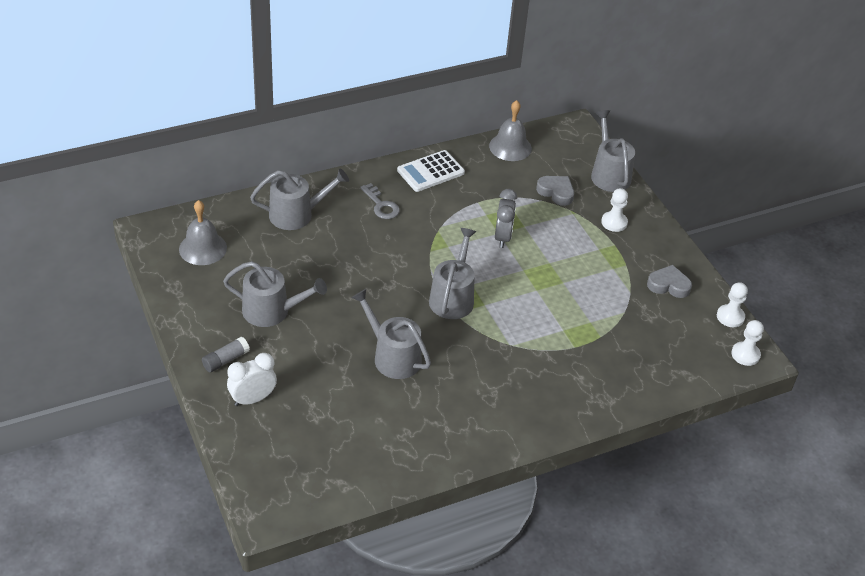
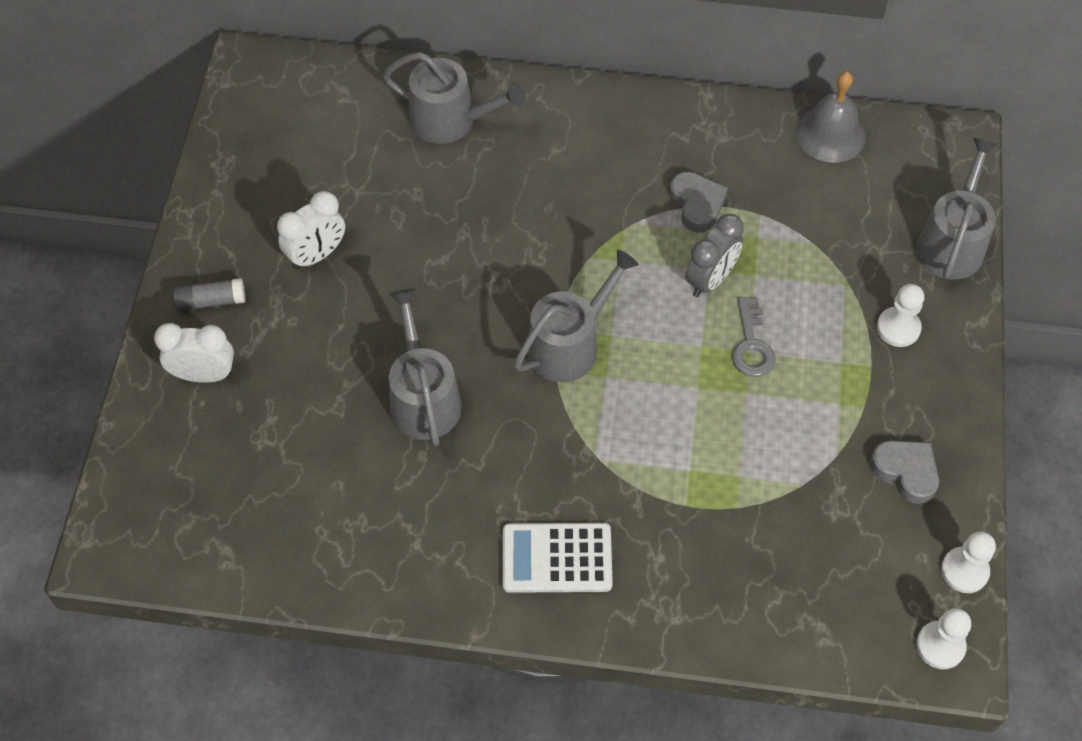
camera: 35 degrees right, 15 degrees up
(202, 248) = (296, 121): grey bell -> none
(271, 311) = (316, 255): grey watering can -> white clock
(381, 205) = (574, 154): grey key -> grey key (751, 345)
(430, 172) = (683, 128): white calculator -> white calculator (557, 558)
(556, 192) = (845, 239): grey heart -> grey heart (697, 204)

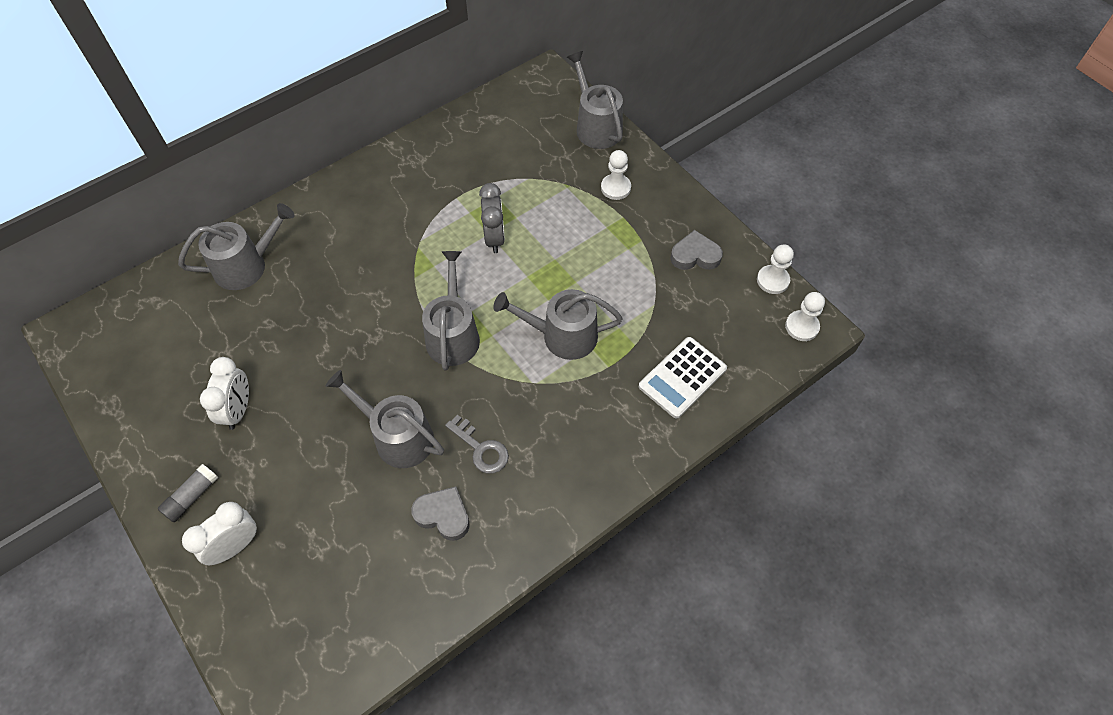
camera: 45 degrees left, 0 degrees up
(557, 558) = (571, 457): white calculator -> white calculator (682, 378)
(673, 435) = (562, 336): none -> grey watering can
(697, 204) = (445, 204): grey heart -> grey heart (443, 515)
(751, 345) = (552, 255): grey key -> grey key (481, 449)
(830, 134) = (478, 117): grey bell -> none

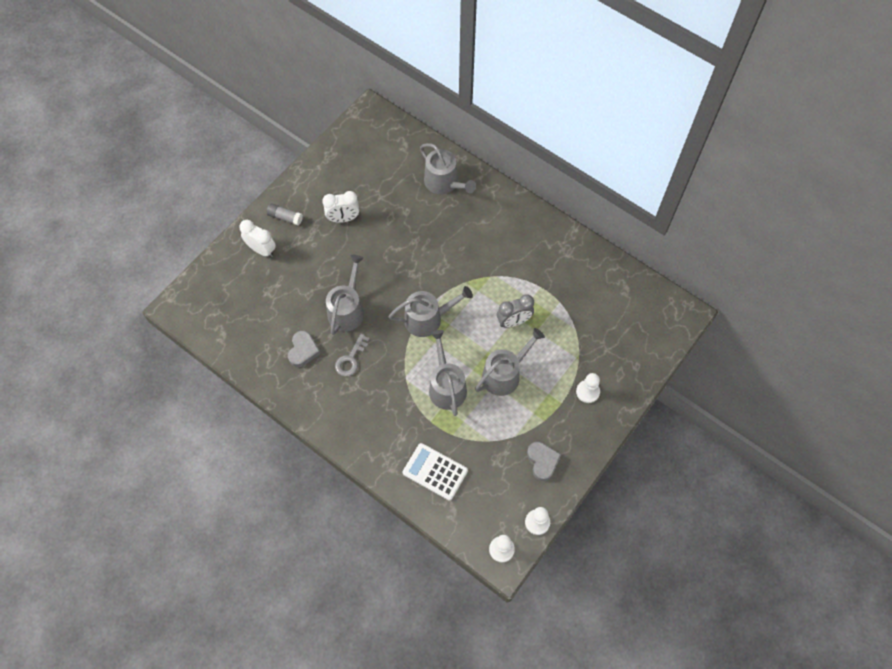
camera: 75 degrees right, 5 degrees up
(596, 126) = (644, 364): grey watering can -> grey watering can (504, 374)

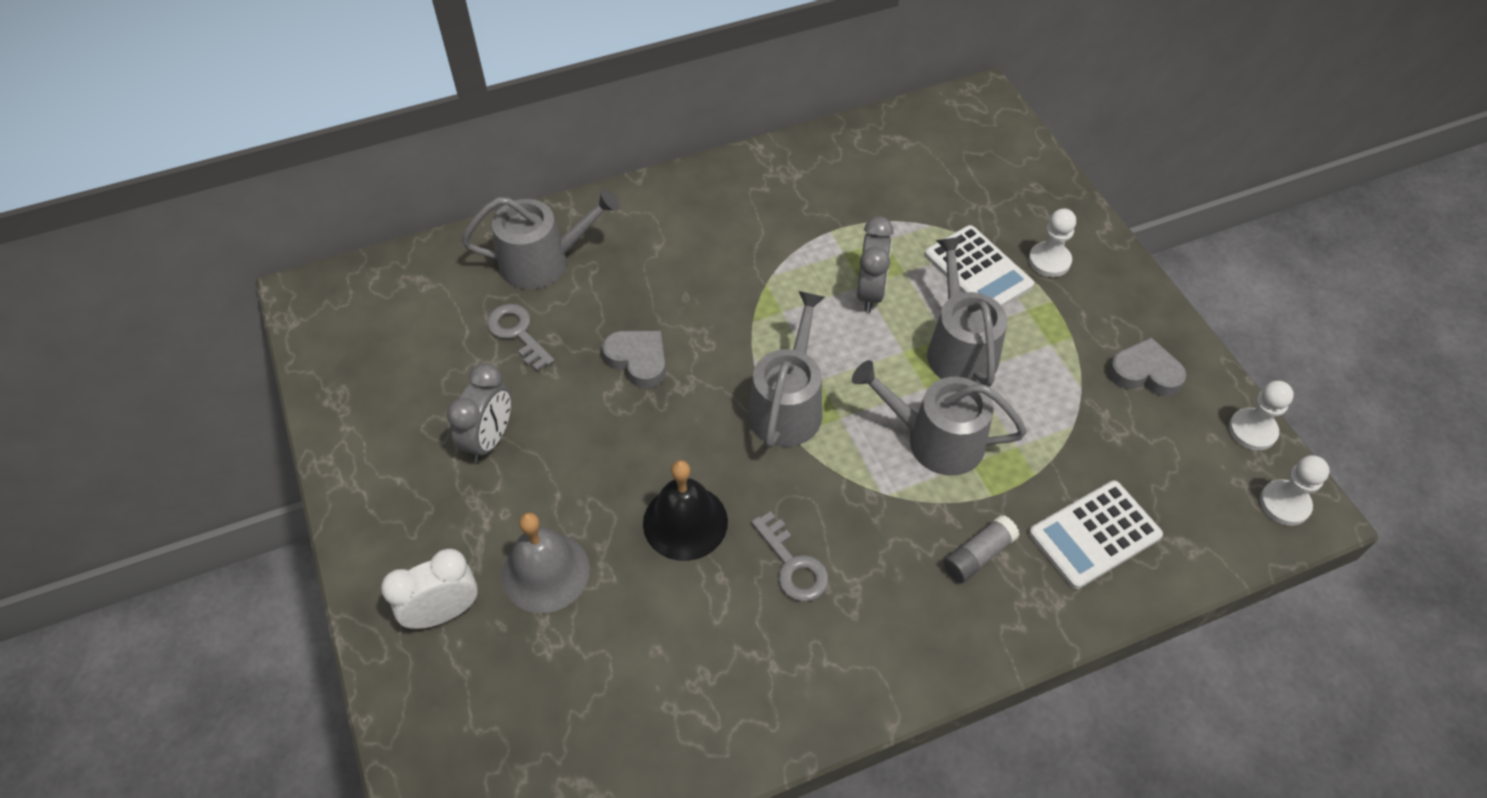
camera: 60 degrees left, 10 degrees down
(285, 217) = (406, 535): grey glue stick -> grey glue stick (978, 555)
(297, 273) = (545, 572): none -> grey bell
(303, 350) = (722, 641): grey heart -> grey heart (638, 360)
(343, 219) = (490, 439): white clock -> grey clock
(347, 310) = (685, 522): grey watering can -> black bell
(400, 197) = (518, 333): none -> grey key
(559, 362) = (978, 270): none -> white calculator

